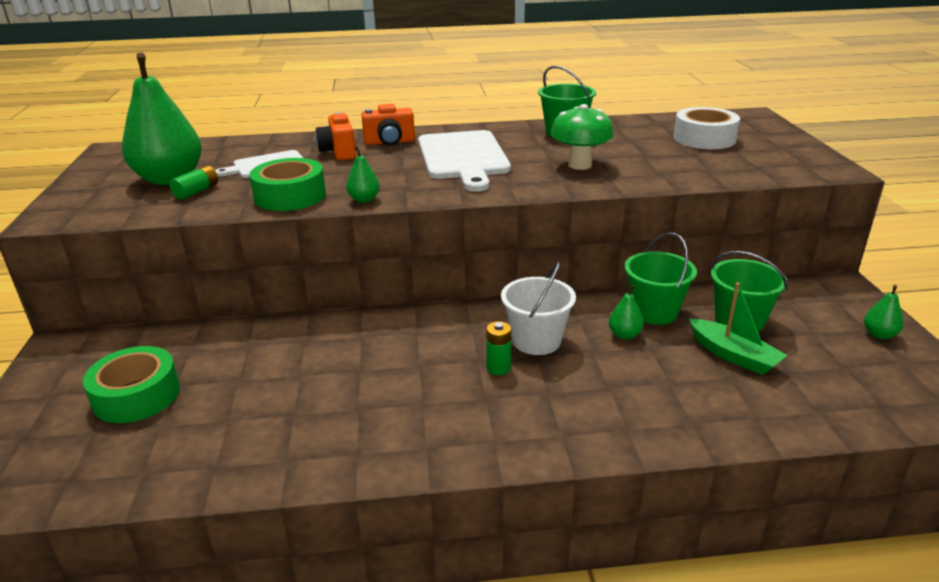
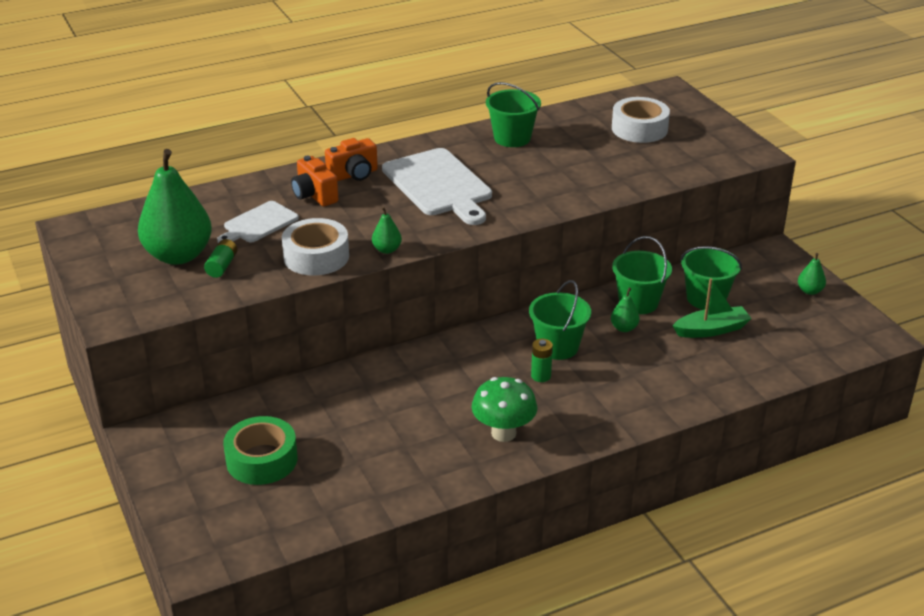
camera: 20 degrees left, 5 degrees up
(290, 196) = (316, 257): green tape -> white tape
(536, 340) = (558, 347): white bucket -> green bucket
(579, 165) = (548, 179): green mushroom -> green mushroom (503, 433)
(733, 355) = (711, 330): green boat -> green boat turned 45 degrees counterclockwise

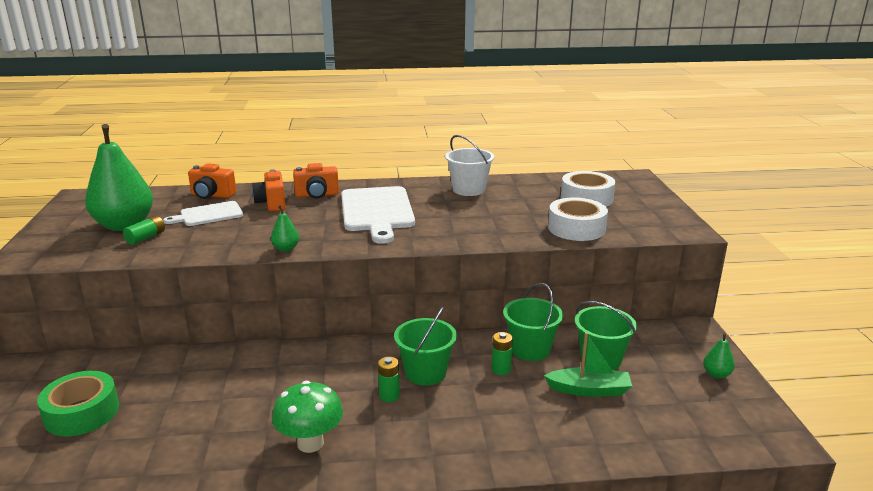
camera: 20 degrees right, 10 degrees down
(234, 197) = (212, 195): none -> orange camera
(316, 257) = (224, 244): white tape -> white tape (576, 228)
(512, 138) = (469, 190): green bucket -> white bucket
(624, 328) = (501, 369): green pear -> green battery

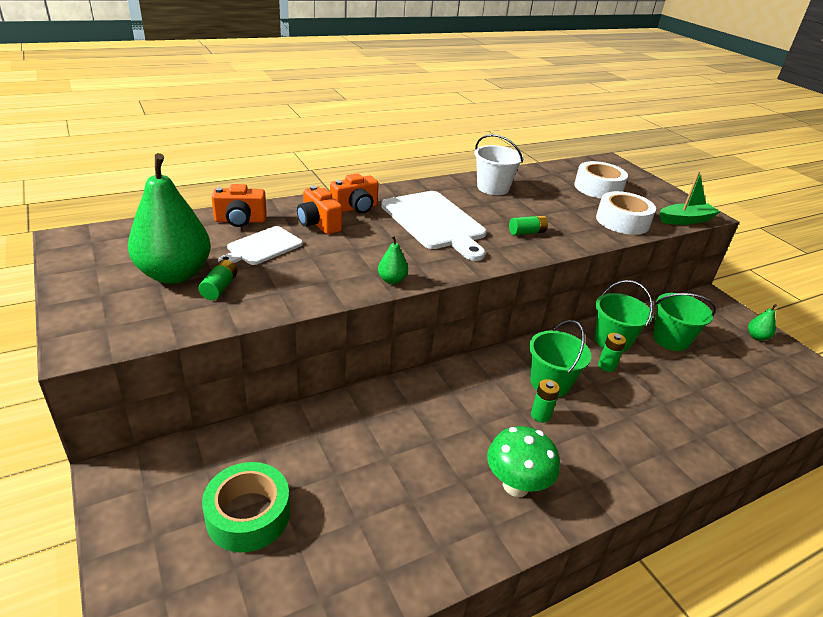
camera: 25 degrees left, 10 degrees up
(458, 227) = (527, 232): none -> green battery
(589, 390) = (687, 371): green boat -> green boat (685, 220)

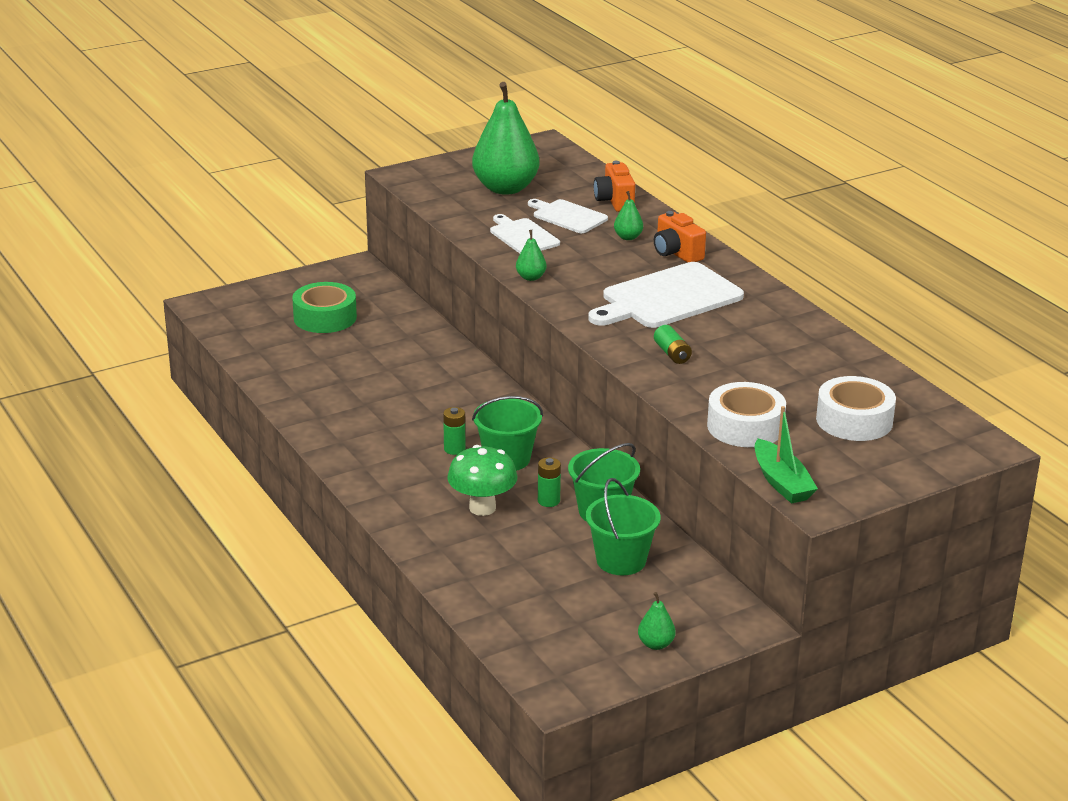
camera: 90 degrees right, 5 degrees down
(219, 288) = (491, 207): green battery -> none
(298, 275) = (523, 236): none -> white cutting board
(318, 224) = (628, 237): orange camera -> green pear
(493, 188) = (794, 337): white bucket -> none
(516, 485) = (361, 430): green mushroom -> green mushroom (482, 508)

